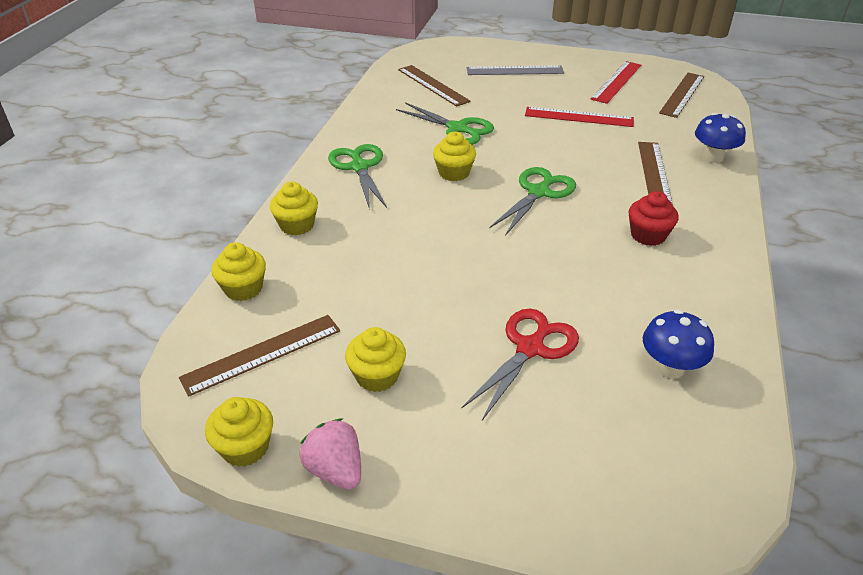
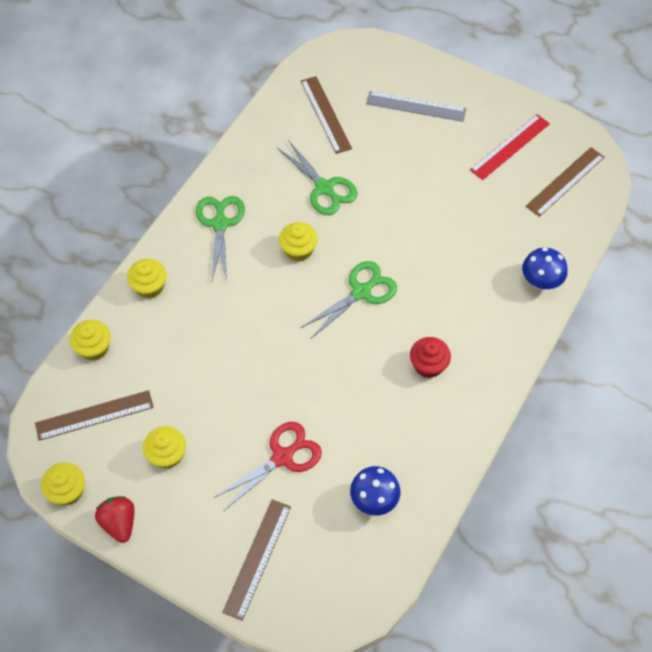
camera: 15 degrees right, 20 degrees up
(335, 470) = (119, 523): pink strawberry -> red strawberry
(579, 117) = (445, 195): red ruler -> none
(654, 173) = (475, 291): brown ruler -> brown ruler (257, 558)

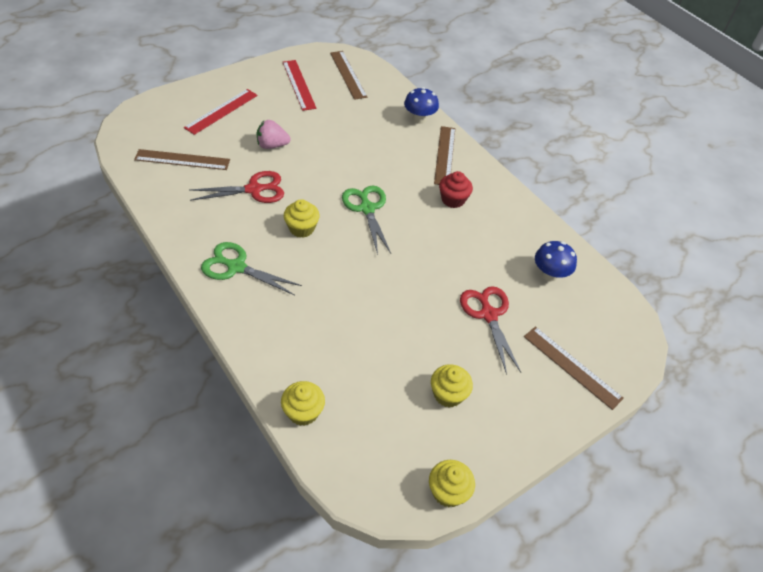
camera: 70 degrees left, 10 degrees down
(94, 415) = (378, 438): brown ruler -> brown ruler (445, 155)
(119, 523) = (499, 458): red strawberry -> none
(149, 286) = (265, 342): yellow cupcake -> none
(324, 188) = (254, 189): green scissors -> red scissors
(396, 171) = (272, 145): none -> pink strawberry
(416, 106) = (221, 111): grey ruler -> red ruler

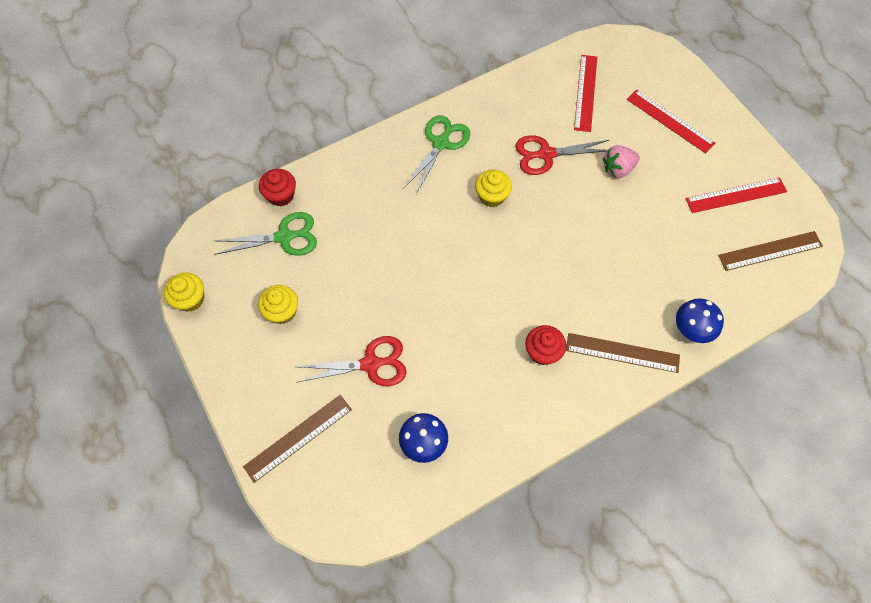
camera: 100 degrees right, 15 degrees up
(182, 160) = (585, 92): brown ruler -> red ruler
(254, 189) = (546, 154): red scissors -> red scissors turned 90 degrees clockwise
(272, 145) = (618, 169): pink strawberry -> pink strawberry turned 120 degrees counterclockwise
(303, 412) = (281, 195): yellow cupcake -> red cupcake
(367, 208) = (523, 258): green scissors -> green scissors (284, 237)

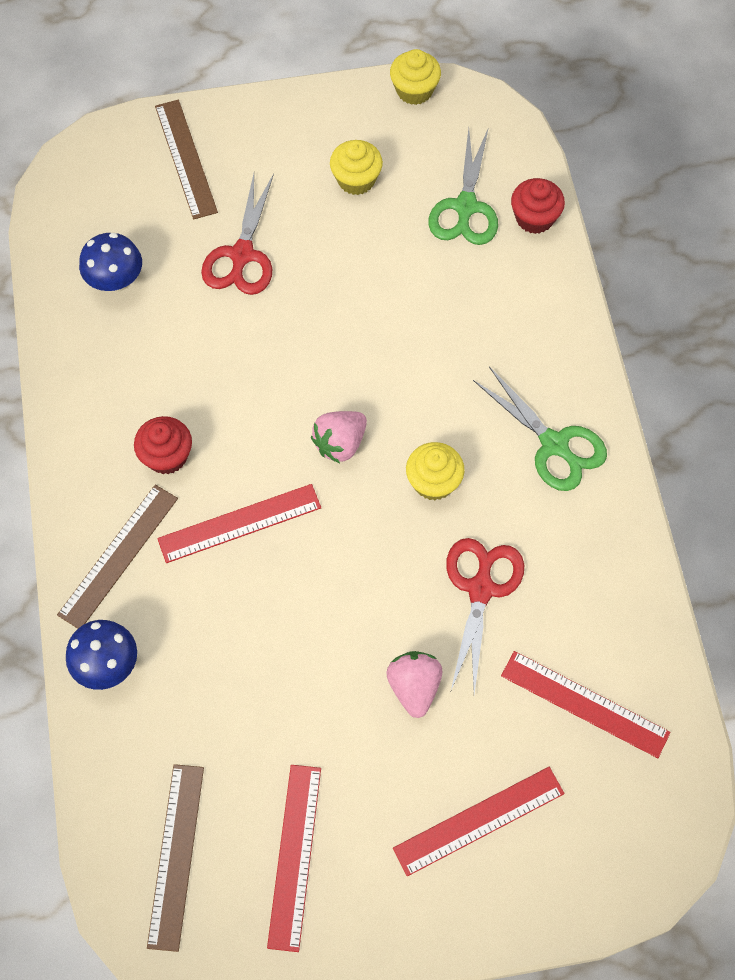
camera: 110 degrees right, 0 degrees up
(489, 253) = (340, 443): none -> pink strawberry
(567, 290) = (240, 523): none -> red ruler

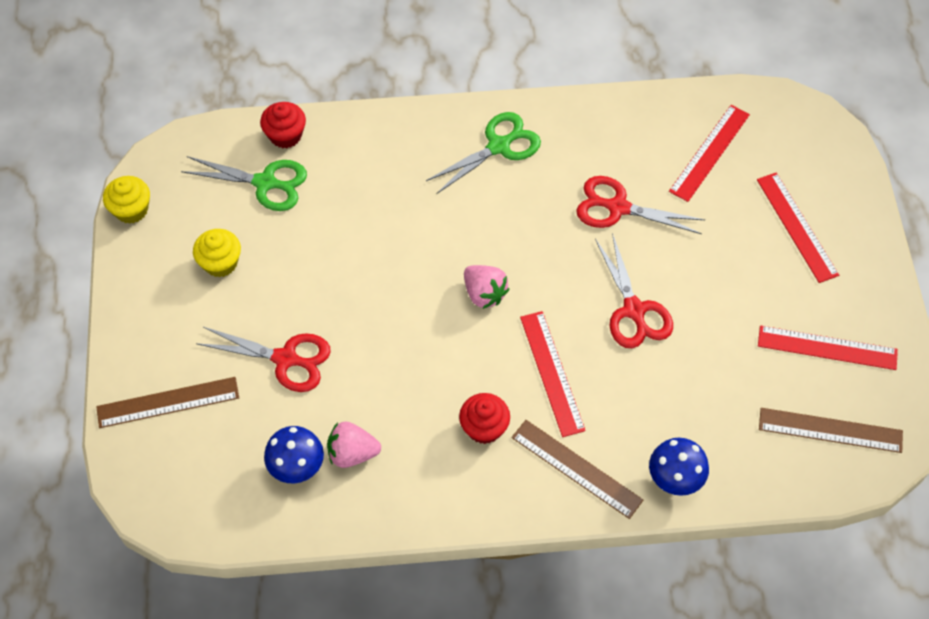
camera: 85 degrees left, 5 degrees down
(331, 613) = (634, 310): none -> red scissors
(414, 687) = (696, 258): pink strawberry -> pink strawberry (352, 453)
(433, 482) = (524, 230): yellow cupcake -> none

